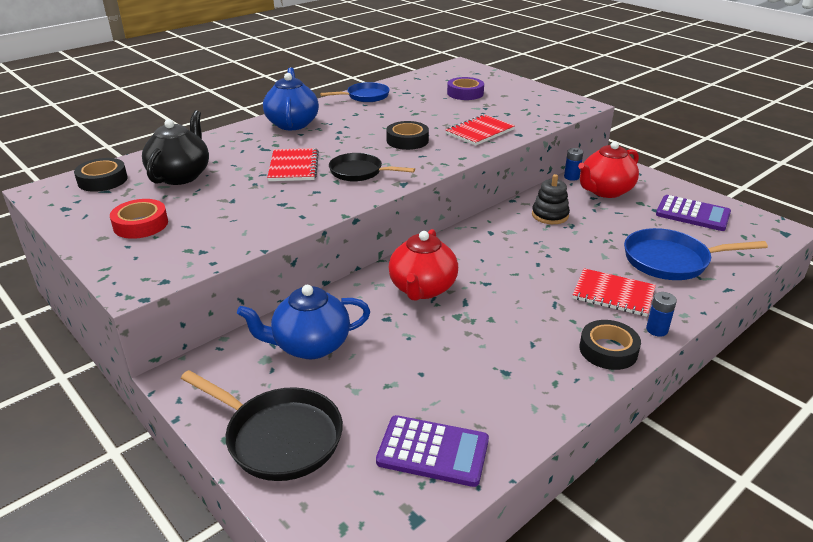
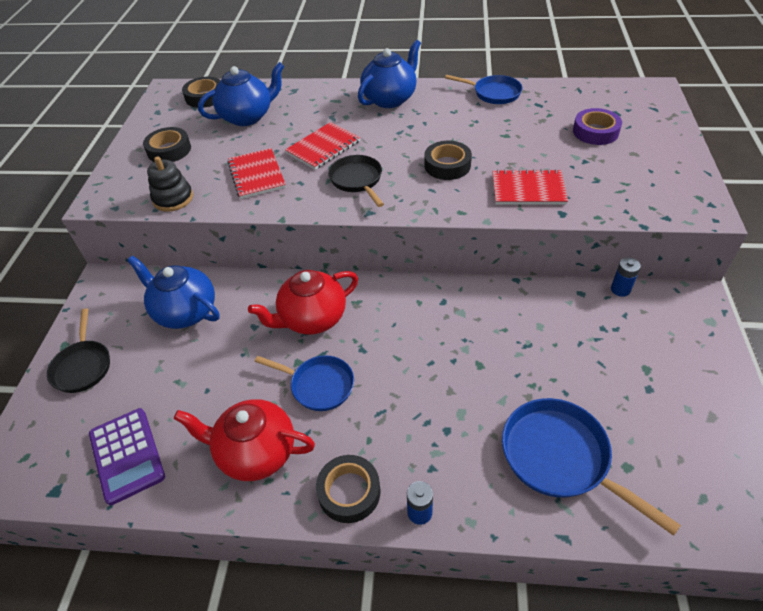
camera: 50 degrees right, 15 degrees up
(141, 224) = (169, 150): red tape -> black tape
(181, 176) = (247, 117): black teapot -> blue teapot
(279, 437) = (83, 366): black pan -> black pan, size x0.67
(494, 317) = (318, 385): none -> blue pan
(550, 215) = (524, 319): black stacking toy -> black stacking toy (173, 198)
(605, 191) = (630, 329): red teapot -> red teapot (255, 452)
(613, 294) = (443, 445): red notebook -> red notebook (256, 175)
(692, 214) = (686, 425): purple calculator -> none

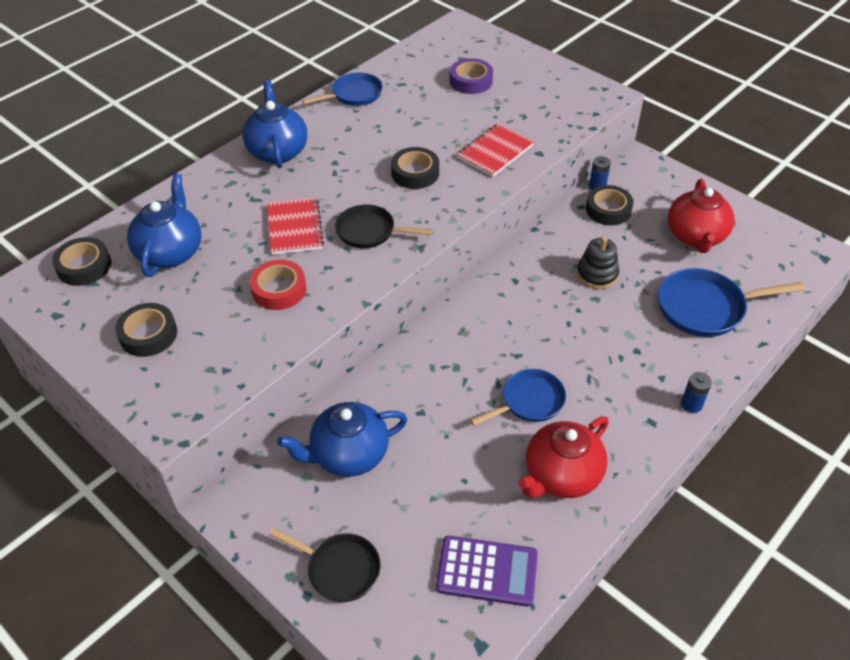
camera: 55 degrees left, 0 degrees up
(173, 198) = (240, 364): black stacking toy -> black stacking toy (597, 274)
(256, 175) = (279, 289): red notebook -> red tape
(312, 319) = (452, 368): red teapot -> red teapot (695, 236)
(349, 492) = (644, 435): black tape -> black tape (608, 210)

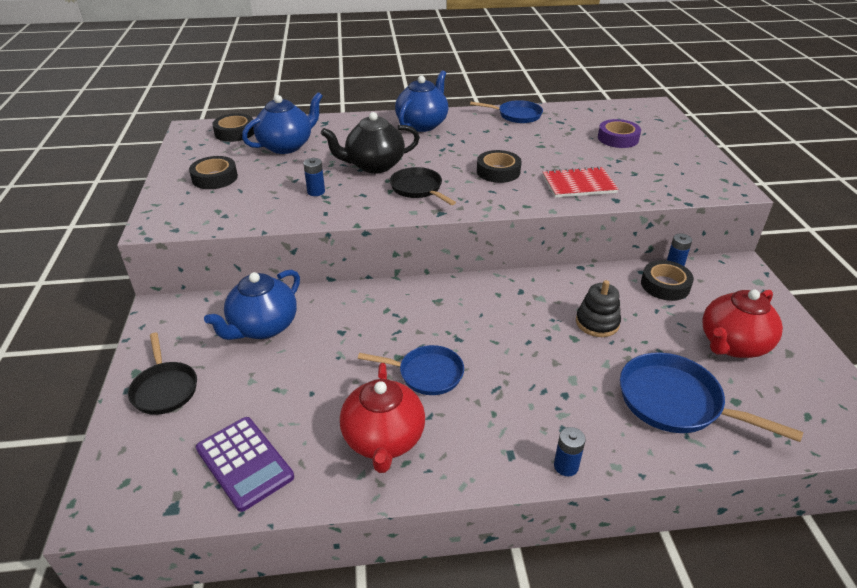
camera: 40 degrees right, 10 degrees down
(279, 289) = (316, 192): red tape -> blue battery
(294, 227) = (374, 165): red notebook -> black teapot
(348, 455) = (263, 327): blue teapot -> blue teapot turned 75 degrees counterclockwise
(561, 476) = (383, 440): red teapot -> red teapot turned 90 degrees counterclockwise

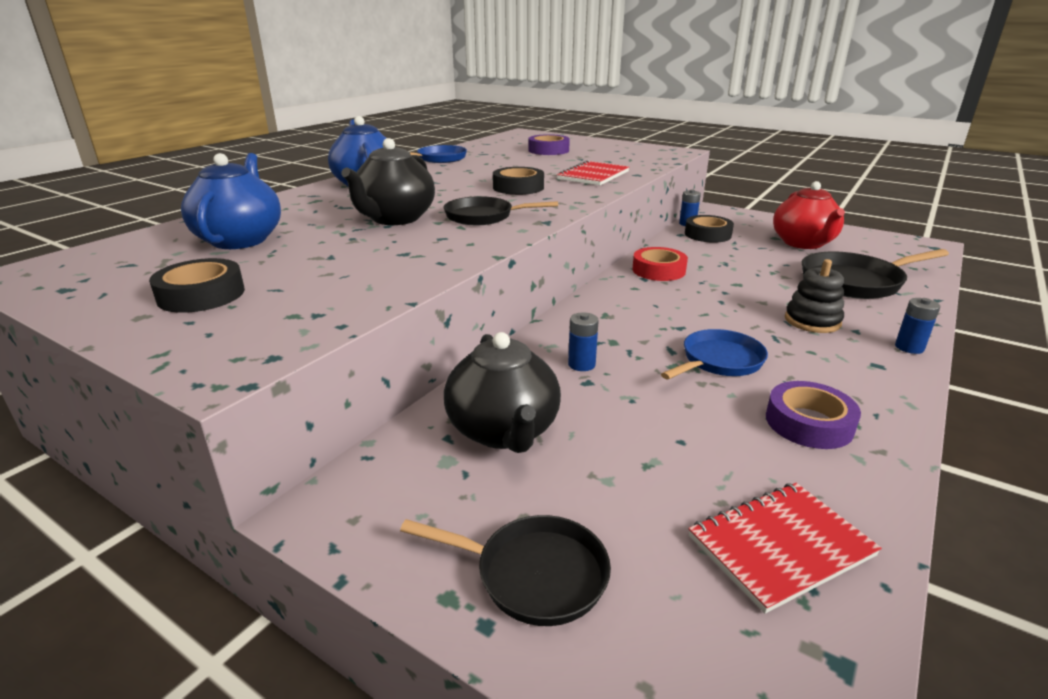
camera: 50 degrees left, 10 degrees down
(235, 132) = (120, 254): black tape -> none
(244, 463) = (780, 546): purple calculator -> red notebook
(263, 327) = (504, 431): blue teapot -> black teapot
(316, 192) = (384, 254): blue battery -> blue battery (581, 364)
(383, 440) = (809, 423): red teapot -> purple tape
(546, 291) = (658, 270): none -> red tape
(597, 323) = (726, 269): black stacking toy -> black stacking toy (812, 321)
(676, 402) = (855, 282): blue pan -> black pan

